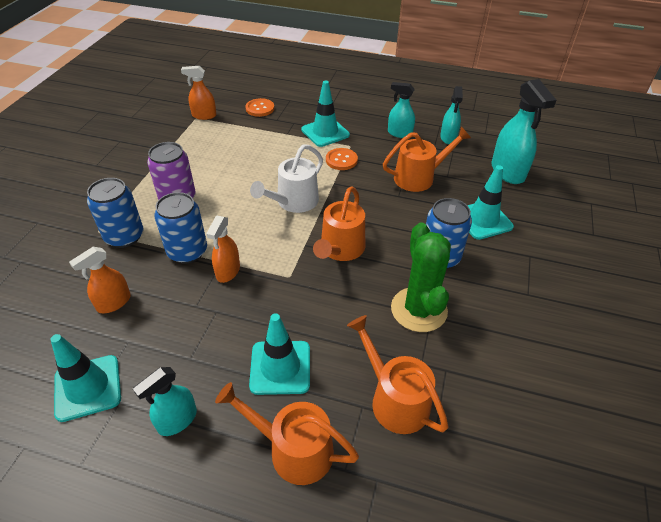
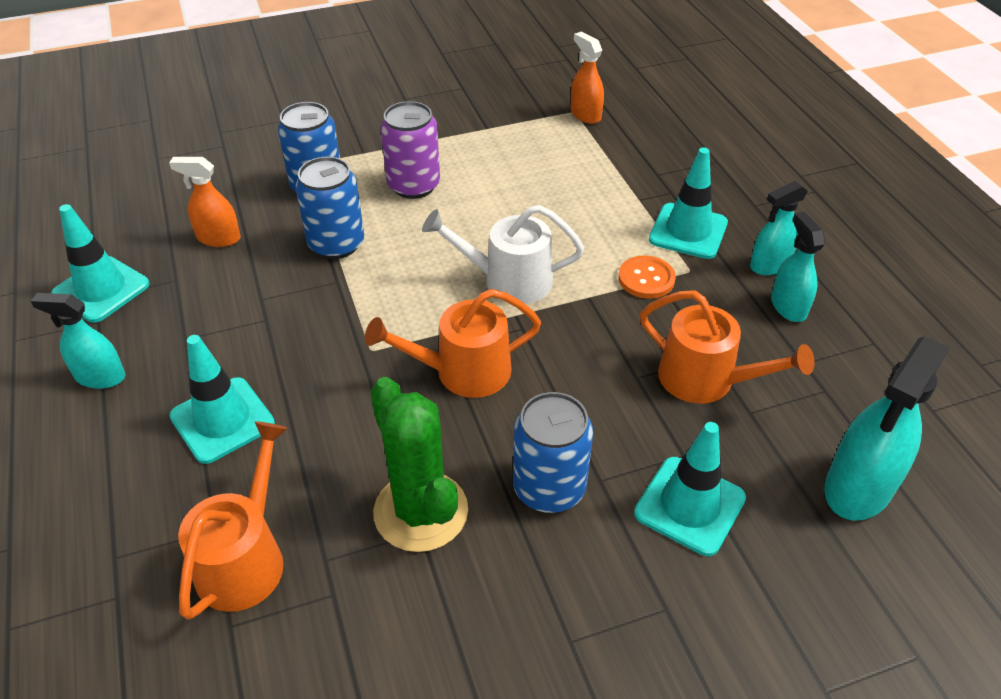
camera: 55 degrees right, 0 degrees up
(228, 271) = (334, 293): orange spray bottle -> none
(260, 108) = (661, 147): orange button -> none
(293, 449) = (115, 494): orange watering can -> none
(419, 309) = (421, 511): green cactus -> green cactus turned 75 degrees counterclockwise
(448, 137) = (853, 368): turquoise spray bottle -> turquoise spray bottle (769, 265)

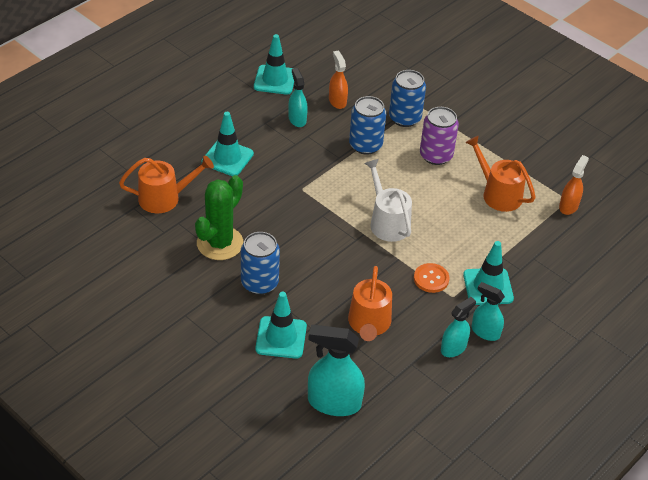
camera: 60 degrees right, 0 degrees up
(100, 376) = (225, 108): turquoise spray bottle -> turquoise spray bottle (297, 119)
(463, 371) = (310, 227): orange watering can -> orange watering can (498, 194)

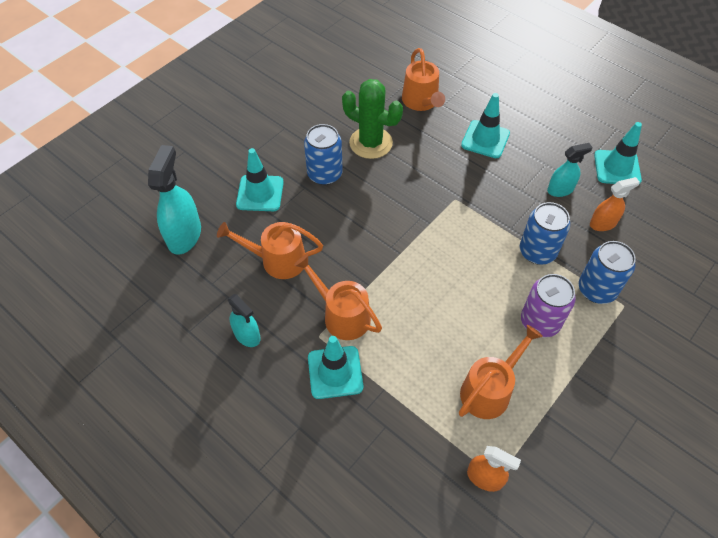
camera: 90 degrees right, 10 degrees up
(387, 222) = (420, 274): white watering can -> none
(431, 279) = (342, 315): orange button -> orange watering can
(485, 332) = (269, 367): turquoise spray bottle -> none

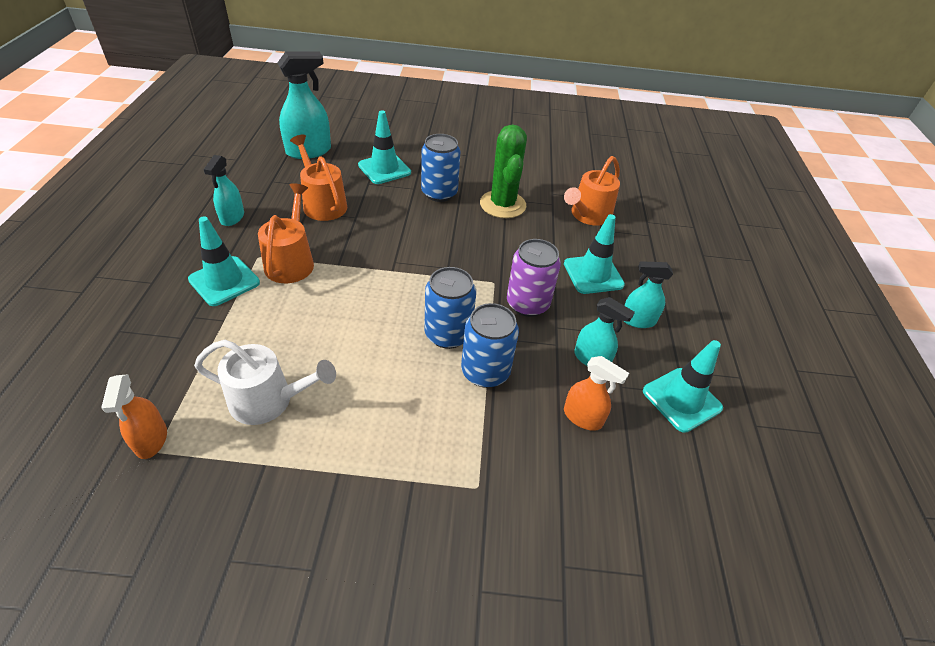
camera: 50 degrees right, 10 degrees down
(489, 390) = (268, 400): orange watering can -> white watering can
(540, 322) = (389, 410): purple can -> purple can (527, 304)
(542, 145) = (637, 320): none -> turquoise spray bottle
(596, 289) = (478, 448): blue can -> blue can (447, 334)

